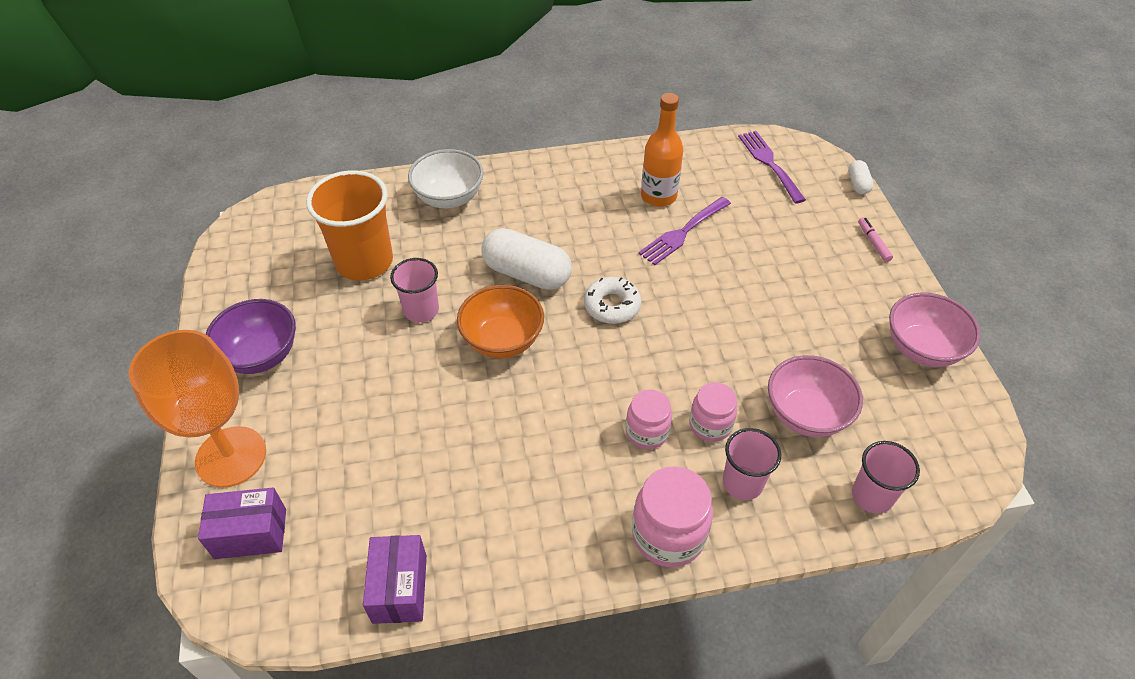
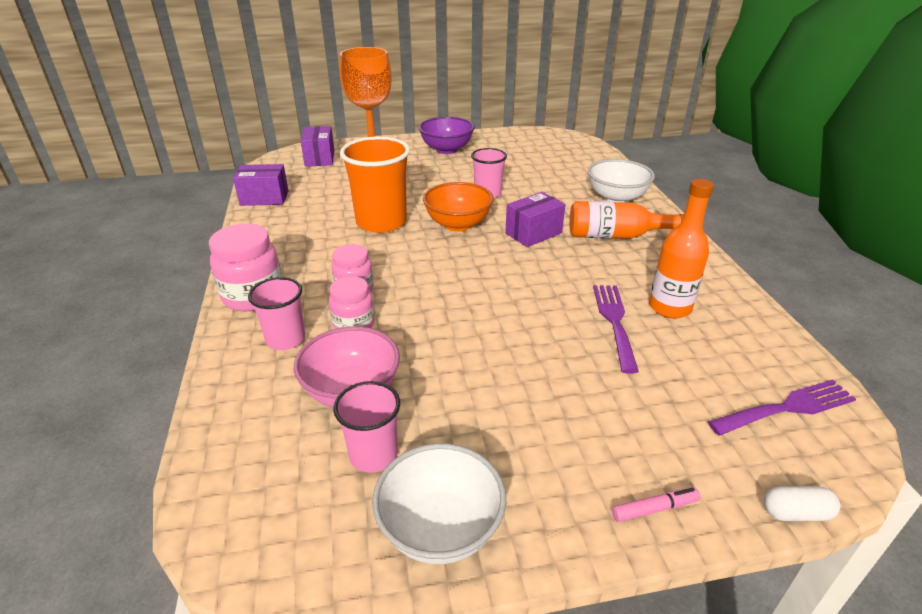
camera: 90 degrees right, 15 degrees down
(364, 261) = (534, 172): orange cup -> orange cup (381, 222)
(526, 274) = (533, 233): white capsule -> purple box
(534, 210) = (616, 236): none -> orange bottle
(612, 305) = (500, 274): white donut -> none
(682, 233) = (614, 322): purple fork -> purple fork turned 45 degrees clockwise
(872, 496) = (236, 430): pink cup -> pink cup (373, 455)
(922, 348) = (440, 529): pink bowl -> white bowl

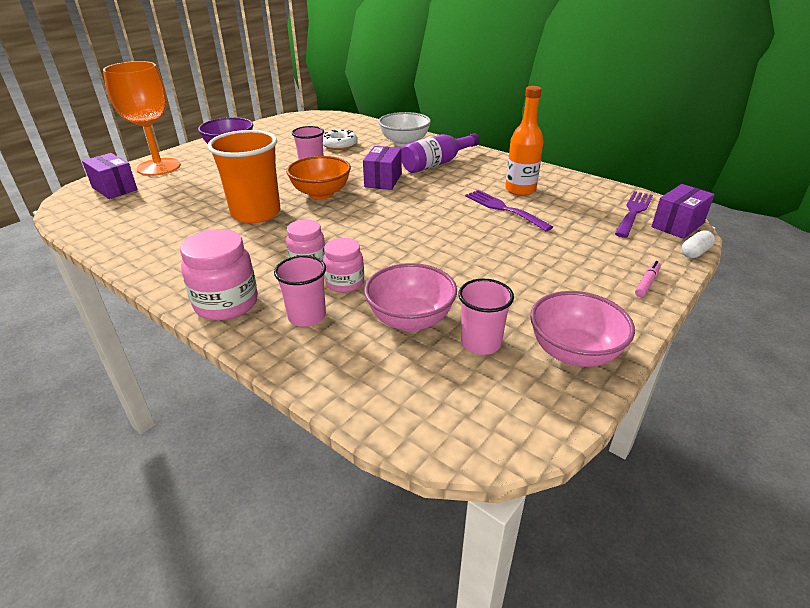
camera: 40 degrees left, 0 degrees up
(264, 198) = (108, 235): purple box -> purple box (677, 225)
(440, 529) = (573, 353): white bowl -> pink bowl
(546, 178) = (339, 145): none -> white donut
(616, 236) = (436, 164): orange bottle -> purple bottle

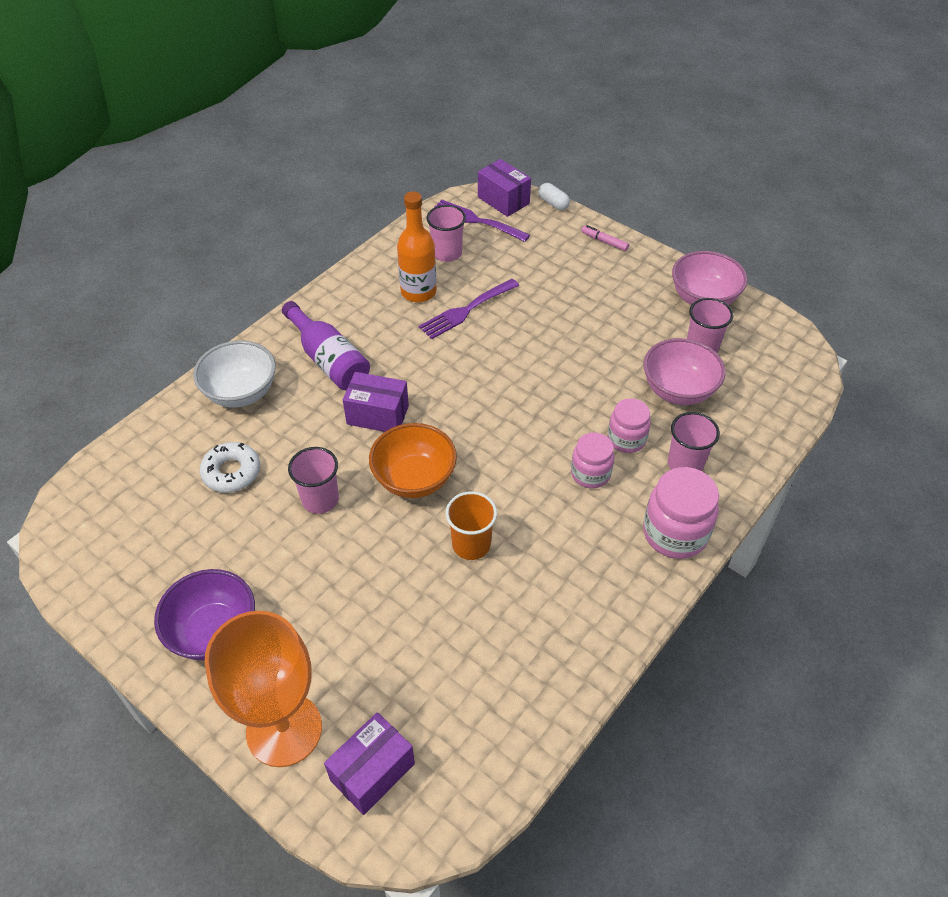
camera: 90 degrees left, 15 degrees up
(256, 213) = (471, 544): orange cup -> orange cup, size x0.58
(577, 200) = (447, 253): none -> pink cup

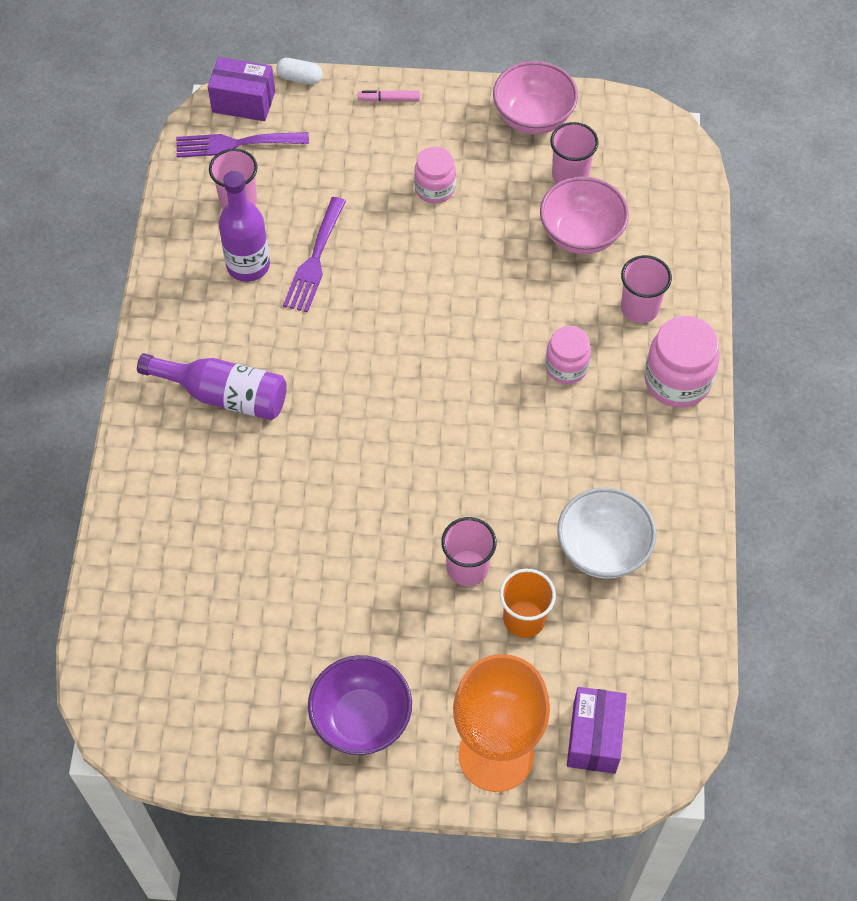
camera: 35 degrees left, 10 degrees up
(231, 472) = (237, 568): white donut -> none
(241, 393) = (167, 483): white bowl -> white bowl (602, 549)
(320, 499) = (346, 541): pink cup -> pink cup (467, 568)
(377, 415) = (325, 425): purple box -> none
(414, 479) = (415, 468): orange bowl -> none
(418, 292) = (248, 265): orange bottle -> purple bottle
(471, 544) = (516, 498): orange cup -> orange cup (524, 619)
(626, 439) = (572, 313): pink jar -> pink jar (435, 189)

